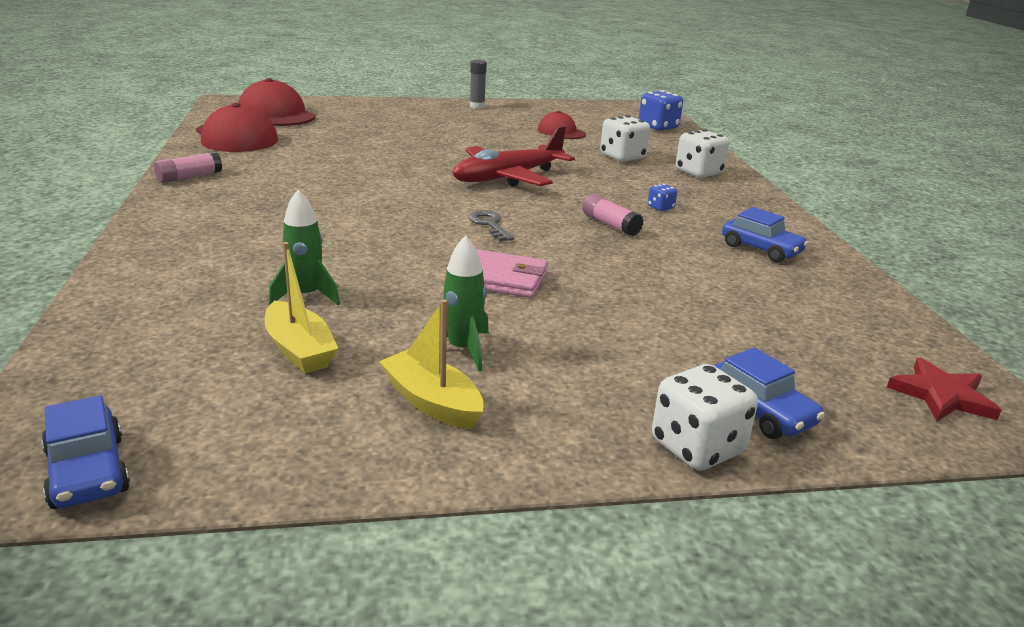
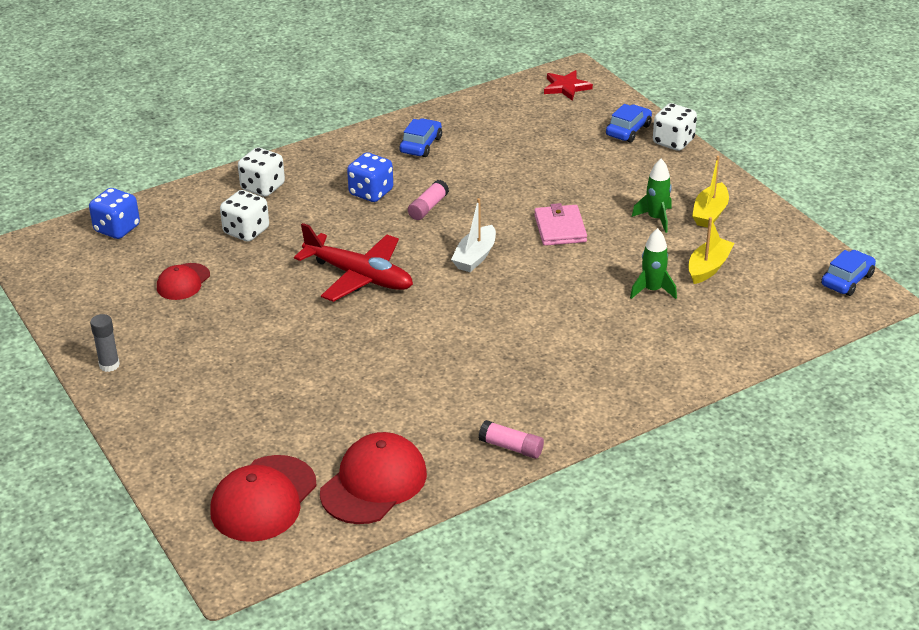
camera: 110 degrees left, 10 degrees up
(489, 224) = (475, 257): grey key -> white boat
(660, 207) = (371, 192): blue dice -> blue dice, size x2.00

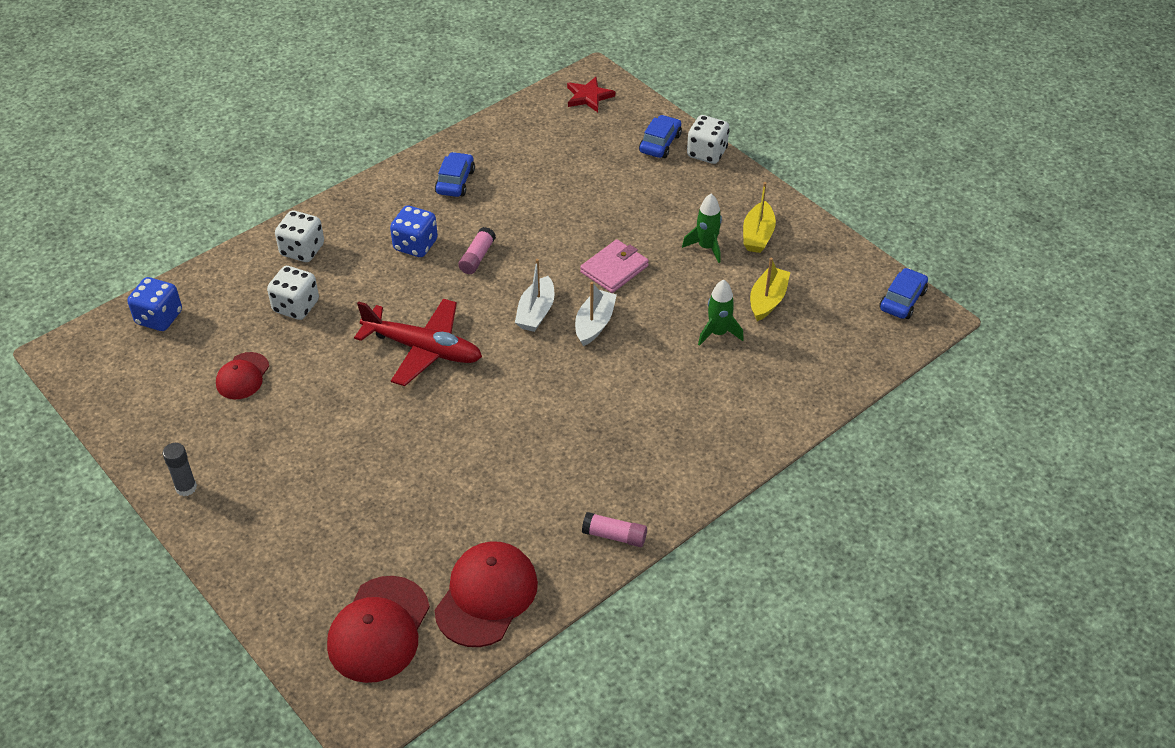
camera: 10 degrees left, 10 degrees up
(530, 271) = (594, 324): none -> white boat
(560, 228) = (614, 269): pink wallet -> pink wallet turned 60 degrees clockwise

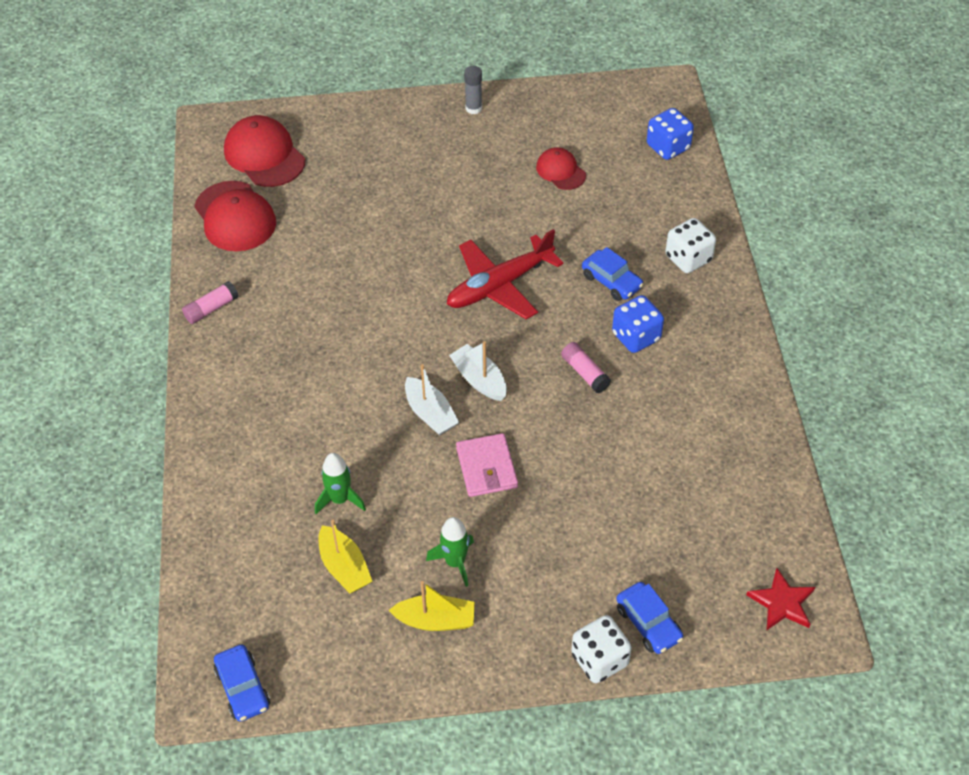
camera: 125 degrees right, 5 degrees up
(296, 306) = (617, 228): white dice -> none
(455, 181) = (709, 408): blue car -> blue car (611, 281)
(757, 235) = (435, 620): yellow boat -> yellow boat turned 135 degrees clockwise

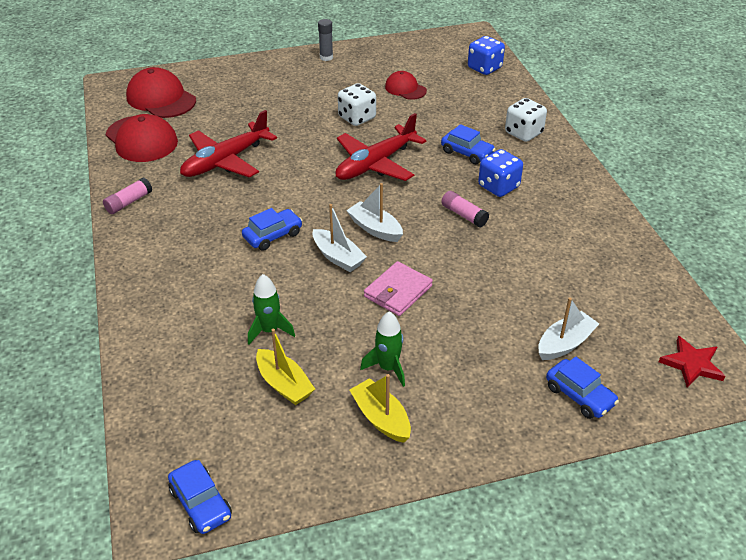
camera: 10 degrees left, 10 degrees down
(327, 260) = (226, 161): none -> red plane
(363, 375) = (273, 235): none -> blue car
(435, 620) = (381, 418): yellow boat -> yellow boat turned 120 degrees counterclockwise
(486, 467) = (398, 291): pink wallet -> pink wallet turned 60 degrees clockwise
(599, 659) = (544, 431): white dice -> white dice (357, 118)
(651, 558) = (565, 344): none -> white boat

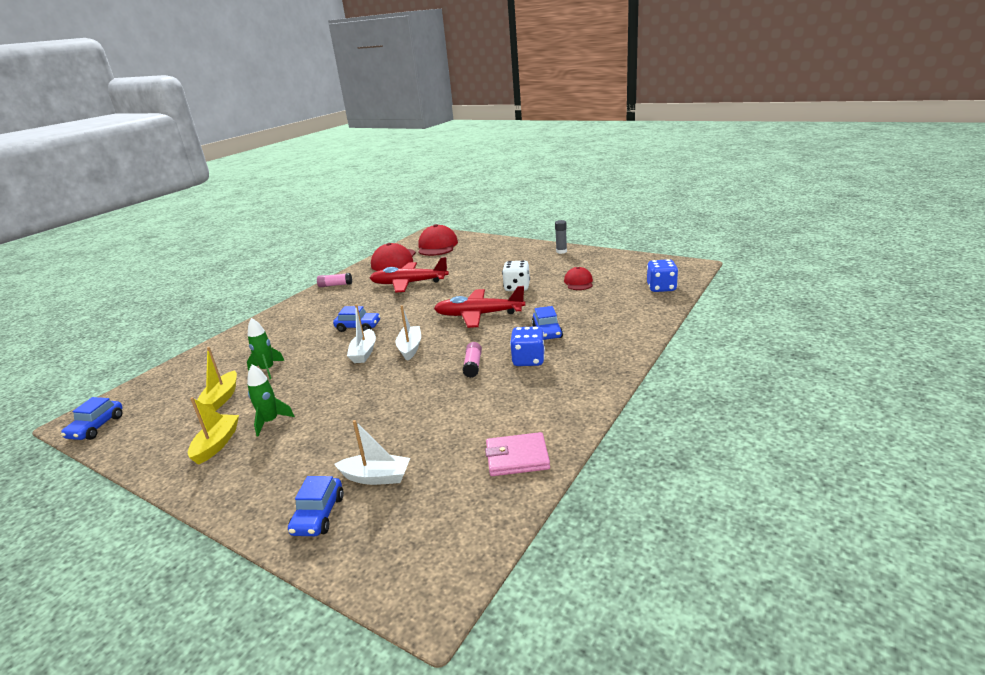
camera: 50 degrees right, 15 degrees down
(398, 291) = (355, 386): pink wallet -> pink wallet (517, 457)
(523, 133) = (612, 336): white dice -> none
(692, 364) = (427, 559): red star -> none

